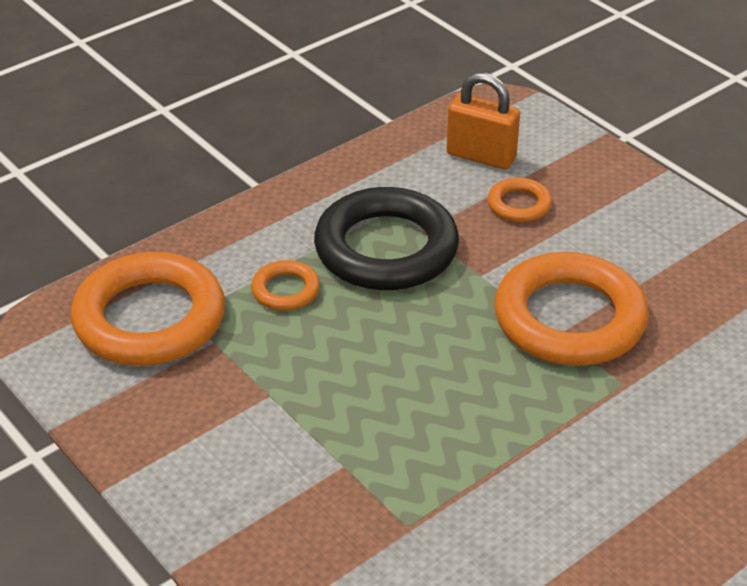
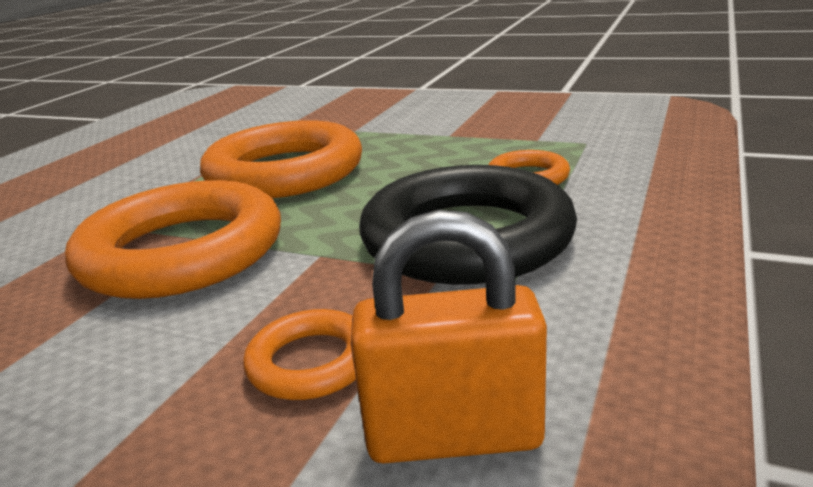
camera: 155 degrees right, 15 degrees down
(150, 318) = (611, 132): orange ring -> orange ring (285, 172)

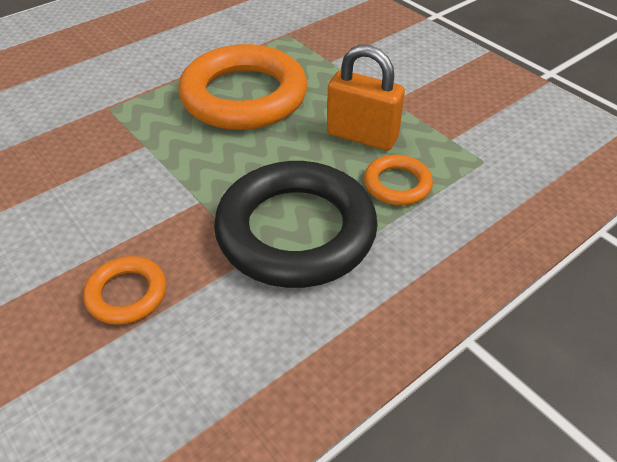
camera: 25 degrees right, 20 degrees up
(182, 252) = (128, 157): orange ring -> none
(454, 436) = (151, 386): orange padlock -> orange padlock (362, 136)

